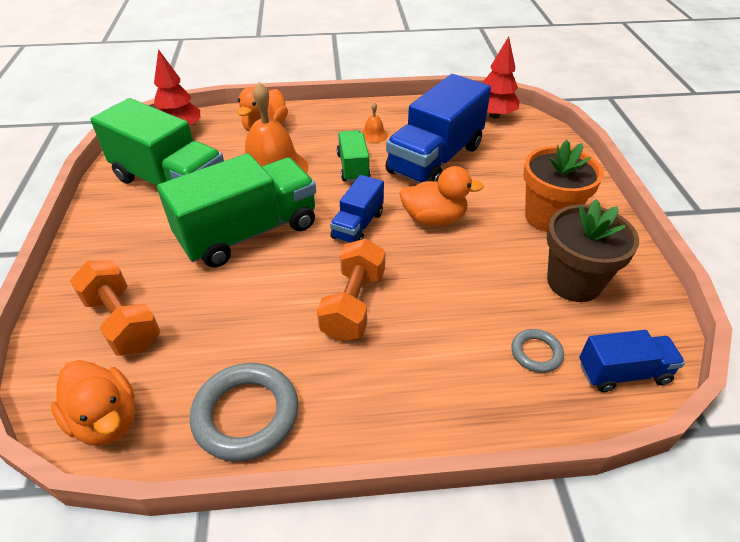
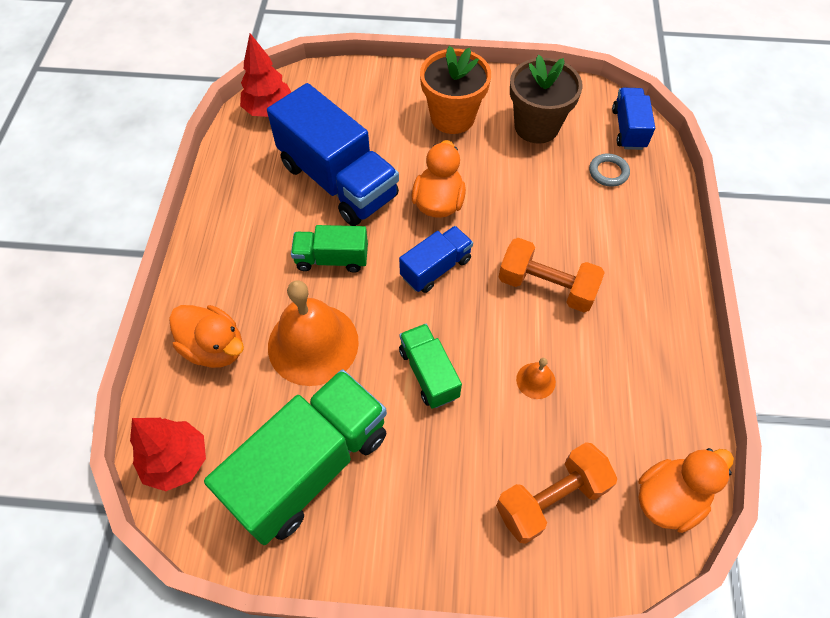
camera: 80 degrees left, 15 degrees up
(246, 414) = (663, 380): grey ring -> none
(248, 233) = (429, 373): green truck -> green truck, size x0.52
(358, 225) = (436, 268): blue truck -> blue truck turned 75 degrees counterclockwise
(374, 135) = (270, 229): orange bell -> orange bell (535, 380)

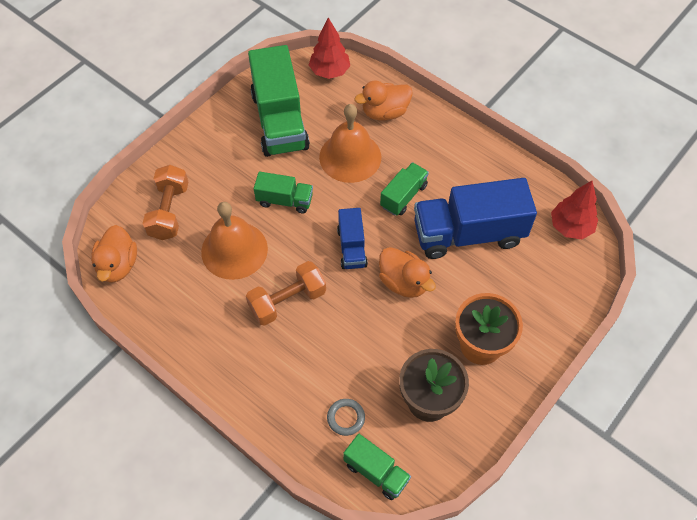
camera: 125 degrees right, 0 degrees up
(535, 380) = (234, 250): orange bell -> orange bell, size x2.38
(628, 129) = (376, 472): blue truck -> green truck

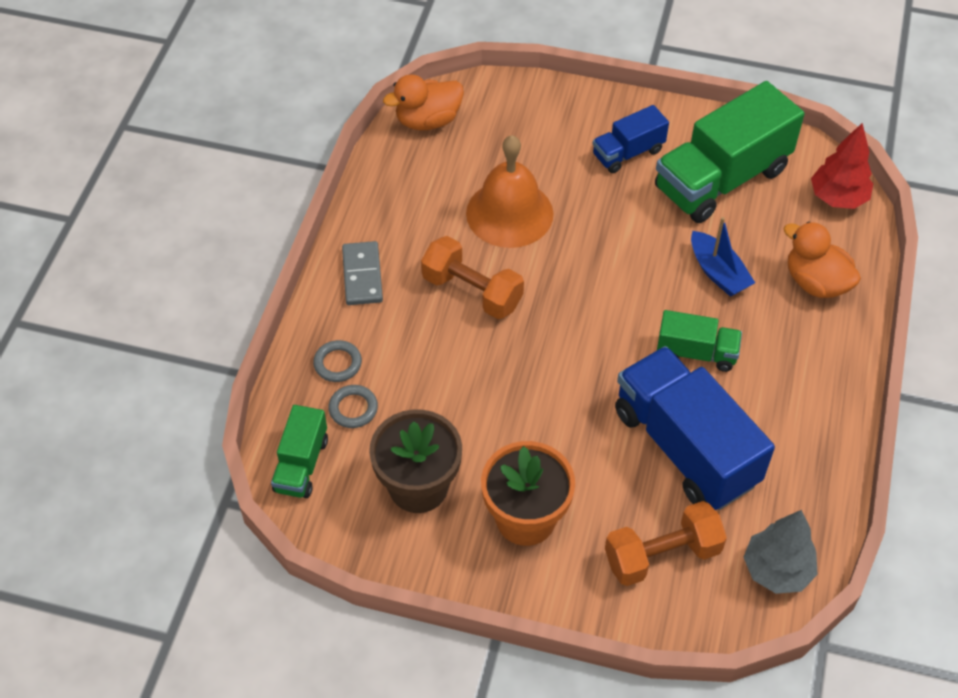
camera: 65 degrees right, 5 degrees down
(169, 211) = (523, 132): orange dumbbell -> orange dumbbell (662, 555)
(233, 366) = (362, 275): none -> grey domino
(284, 200) = (608, 232): green truck -> none
(302, 413) = (337, 363): none -> grey ring
(350, 157) = (718, 272): orange bell -> blue boat
(352, 247) = (584, 326): blue truck -> blue truck (628, 153)
(404, 282) = (567, 400): orange duck -> none
(570, 227) = (776, 570): red tree -> grey tree

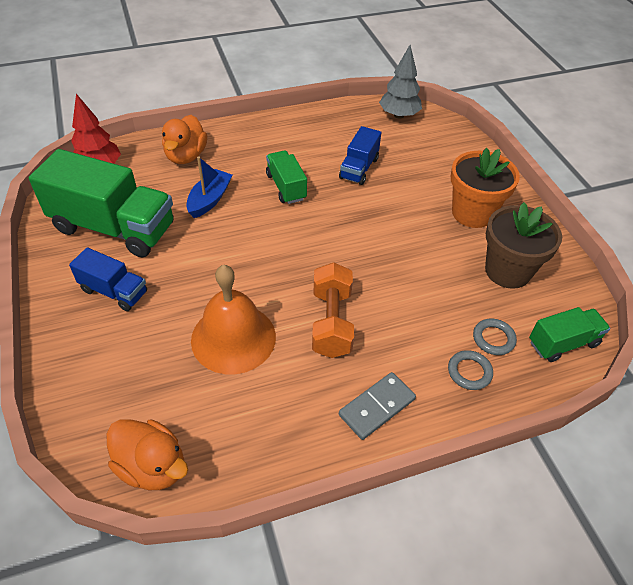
camera: 125 degrees left, 5 degrees down
(662, 555) = (434, 154): orange dumbbell -> none
(685, 447) = (359, 168): blue truck -> blue truck, size x0.52

